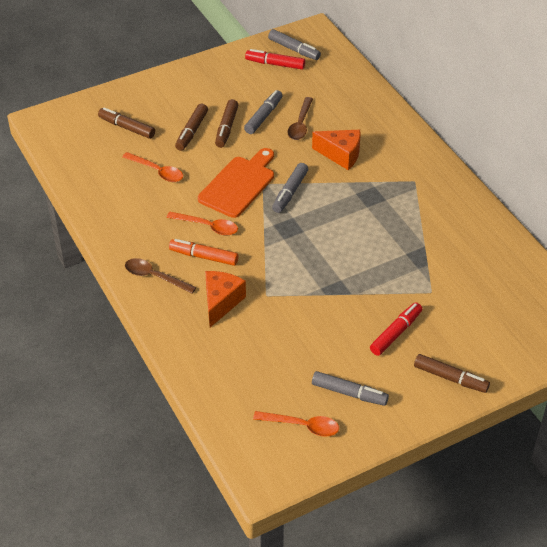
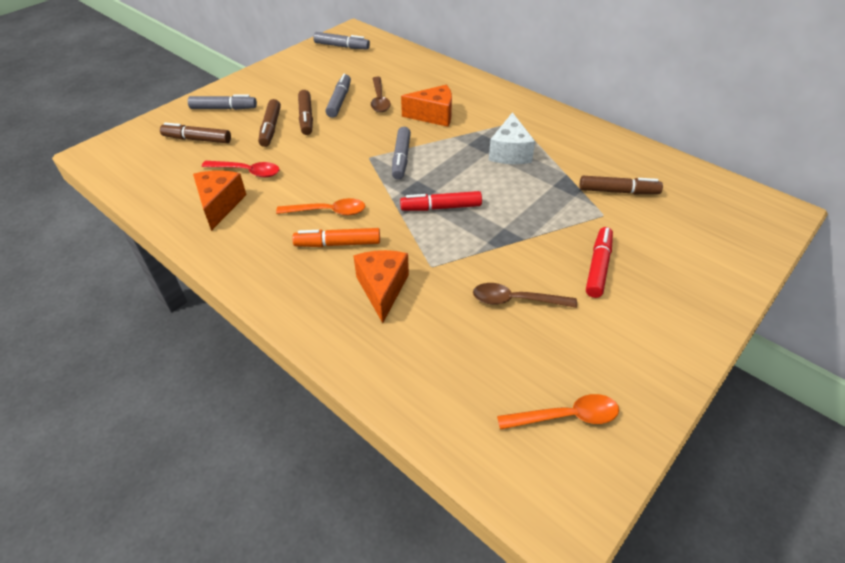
camera: 20 degrees left, 0 degrees up
(126, 197) = (220, 205): none -> orange cheese
(155, 277) = (288, 282): brown spoon -> brown spoon (516, 300)
(157, 171) = (247, 171): orange spoon -> red spoon
(238, 184) = (343, 163): orange cutting board -> none
(275, 64) = (329, 60): red marker -> red marker (441, 207)
(349, 393) = (594, 353): grey marker -> grey marker (223, 108)
(388, 211) = (510, 152): none -> white cheese
(450, 378) = (690, 299): brown marker -> brown marker (618, 191)

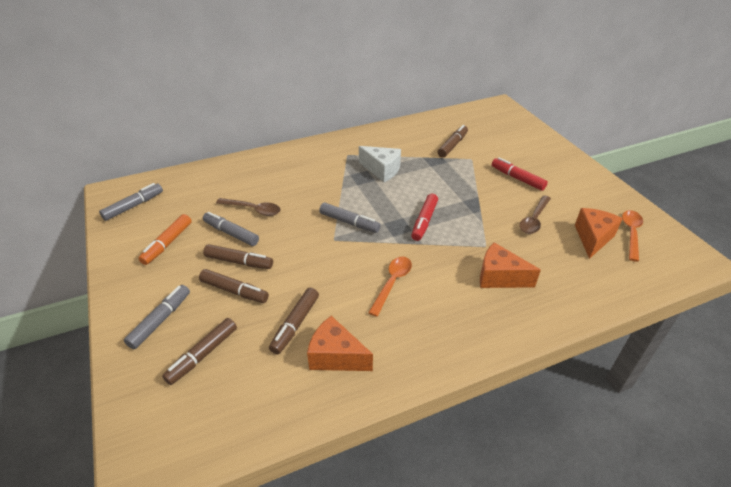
camera: 65 degrees left, 5 degrees down
(247, 171) = (295, 324): red spoon -> brown marker
(338, 244) = (437, 288): orange marker -> orange marker (168, 243)
(433, 116) = (305, 189): orange cheese -> orange cheese (592, 238)

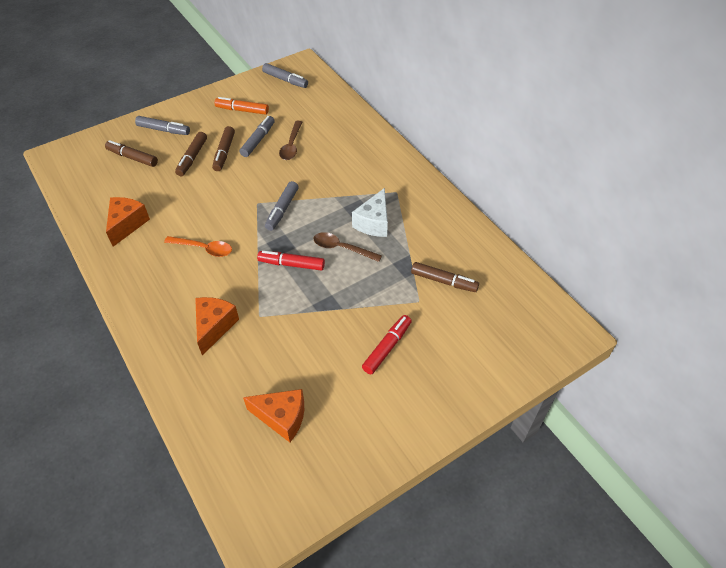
camera: 80 degrees right, 10 degrees up
(295, 324) = (158, 197): brown marker -> none
(534, 220) = (308, 360): brown spoon -> brown spoon (342, 248)
(631, 233) = (296, 462): orange spoon -> none

